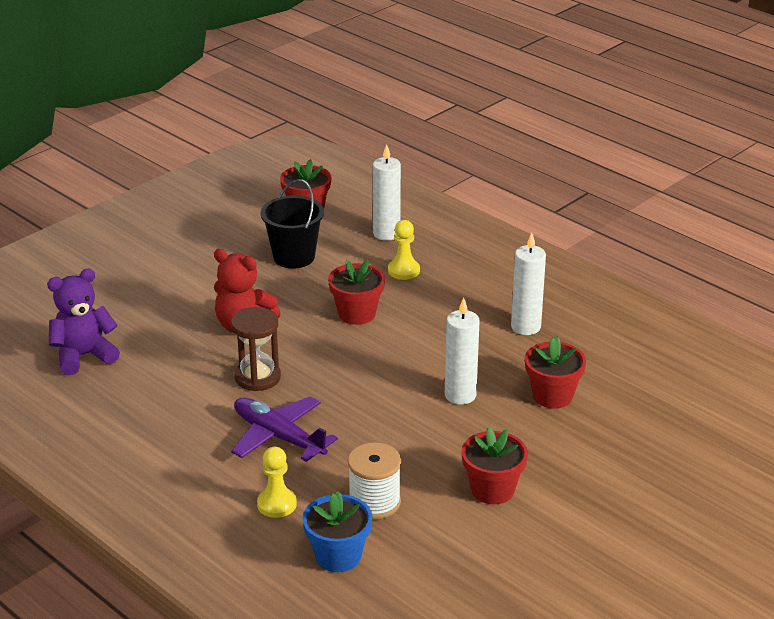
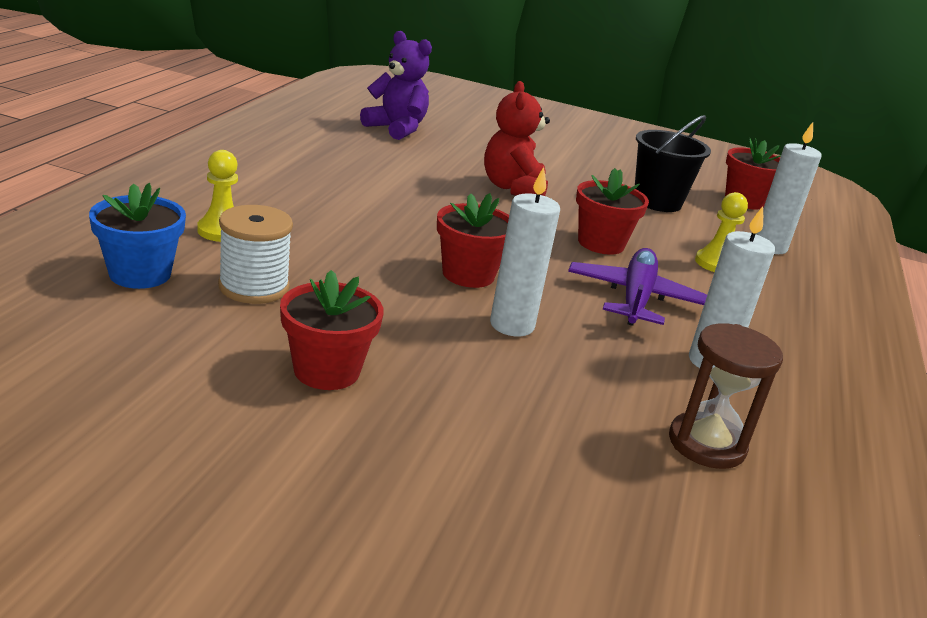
camera: 60 degrees right, 5 degrees down
(257, 377) = (434, 202): brown hourglass -> brown hourglass (706, 444)
(278, 436) = (341, 221): purple plane -> purple plane (635, 298)
(552, 396) = (579, 401): red flower pot -> red flower pot (468, 274)

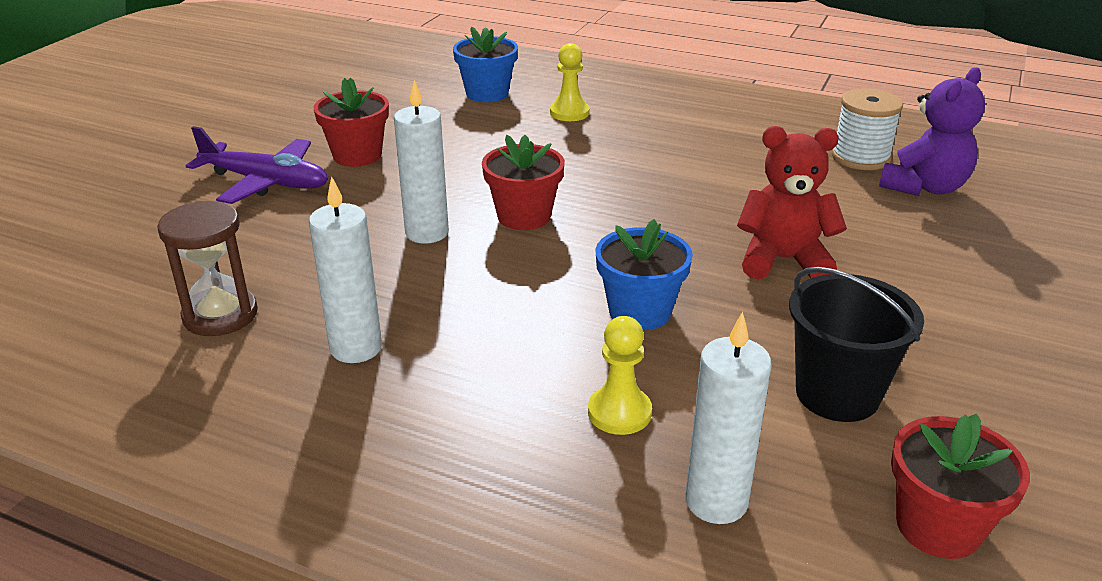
camera: 100 degrees right, 5 degrees up
(254, 287) = (476, 128): white spool -> white spool (860, 157)
(601, 243) = (640, 312): red flower pot -> blue flower pot
(635, 298) = (494, 317): purple plane -> purple plane (266, 182)

